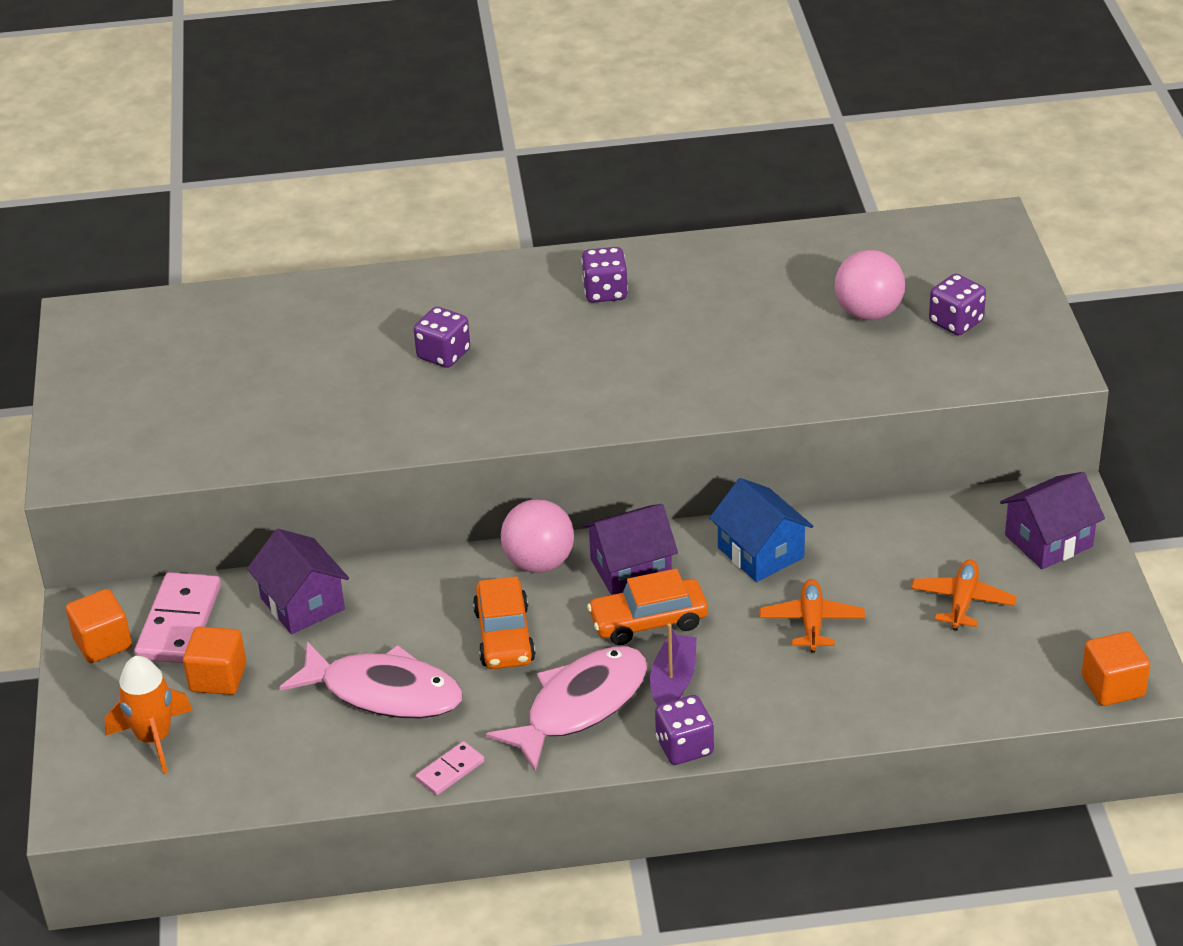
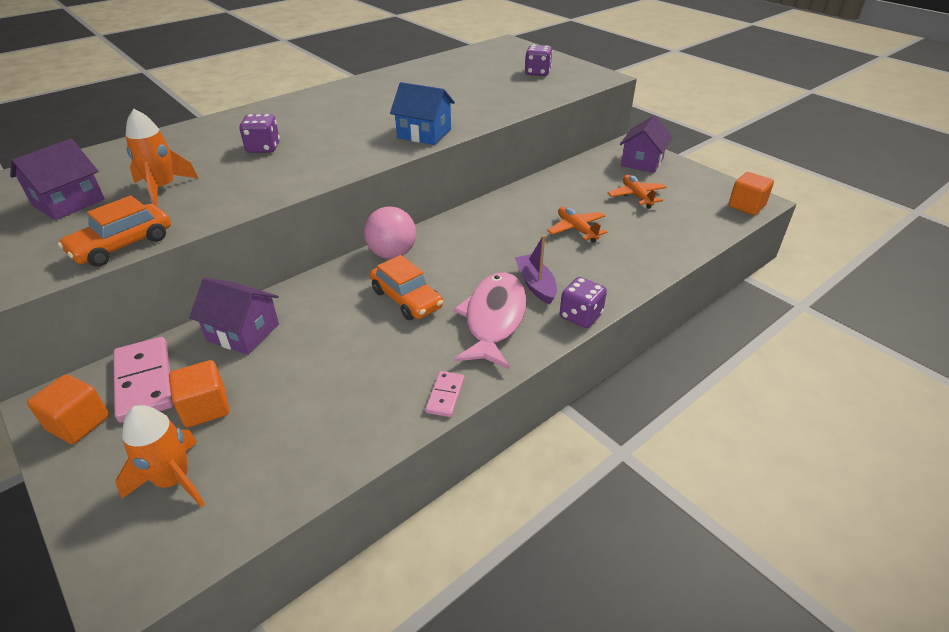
camera: 35 degrees left, 0 degrees up
(293, 386) = (163, 188): none -> orange rocket
(384, 692) = (351, 364): pink fish -> none
(605, 292) = (341, 102): purple dice -> none
(631, 569) = (451, 239): purple house -> purple house (68, 202)
(648, 621) = (488, 260): orange car -> orange car (122, 245)
(760, 552) = (514, 208): blue house -> blue house (424, 133)
(868, 313) = (492, 79): pink ball -> none

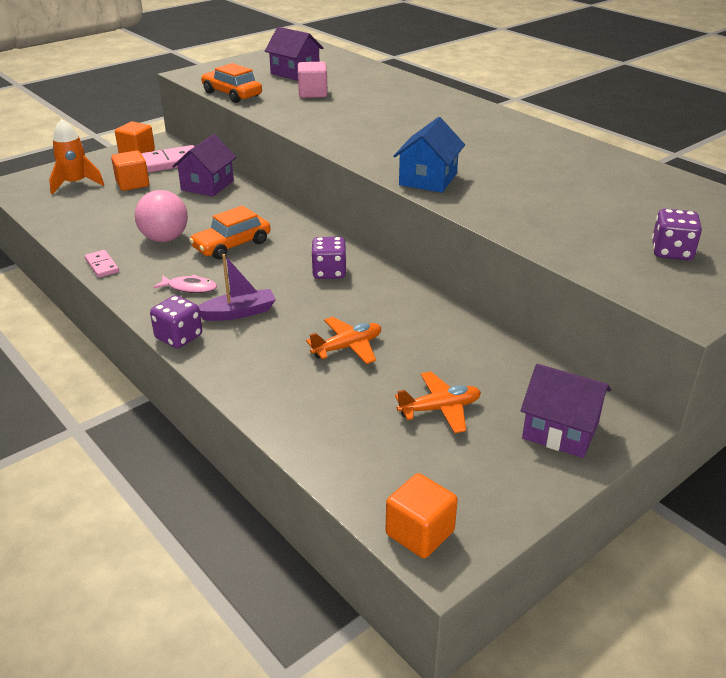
camera: 90 degrees right, 5 degrees down
(163, 188) = (313, 93): orange rocket -> pink cube
(263, 148) = (386, 115): purple dice -> purple dice (329, 272)
(392, 254) = (306, 235): pink ball -> pink ball (165, 238)
(445, 395) = (102, 265): pink domino -> pink domino turned 45 degrees clockwise
(494, 319) = (190, 288): pink fish -> pink fish, size x0.47

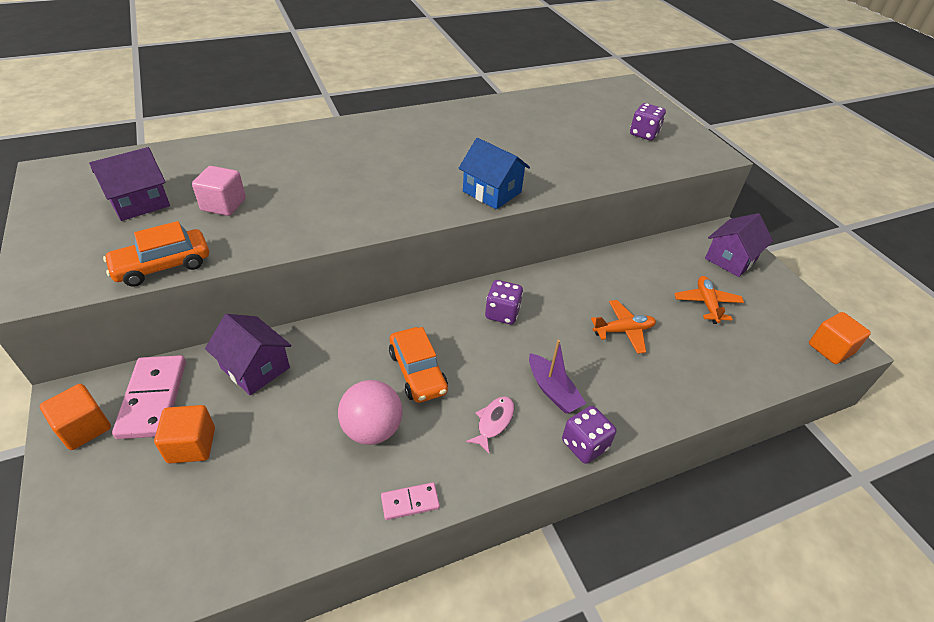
camera: 75 degrees left, 10 degrees up
(76, 183) = (136, 518): orange rocket -> none
(239, 313) = (553, 390): purple boat -> purple boat turned 150 degrees clockwise
(348, 347) = (623, 331): orange plane -> orange plane turned 90 degrees clockwise

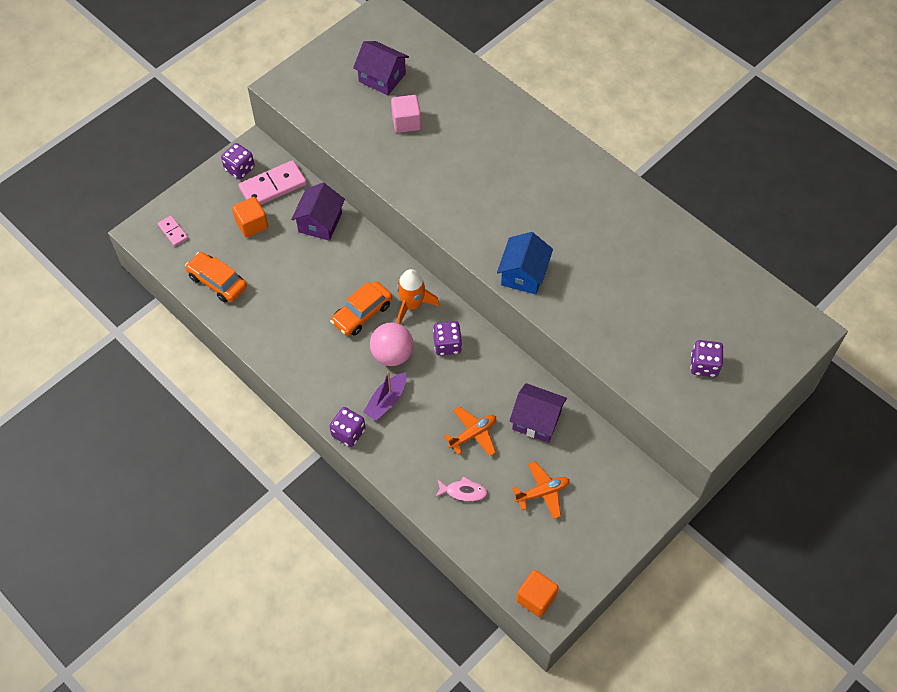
camera: 70 degrees right, 15 degrees up
(84, 428) = (239, 169): orange cube -> purple dice
(162, 266) = (331, 129): orange car -> orange car (217, 282)
(372, 429) = (304, 308): pink ball -> pink ball (392, 354)
(410, 502) = (264, 349): pink domino -> pink domino (173, 232)
(434, 324) = (412, 305): none -> orange rocket
(494, 422) = (341, 373): pink fish -> pink fish (463, 492)
(623, 331) = (473, 434): orange plane -> orange plane turned 90 degrees counterclockwise
(730, 259) = (621, 506): purple house -> purple house (536, 420)

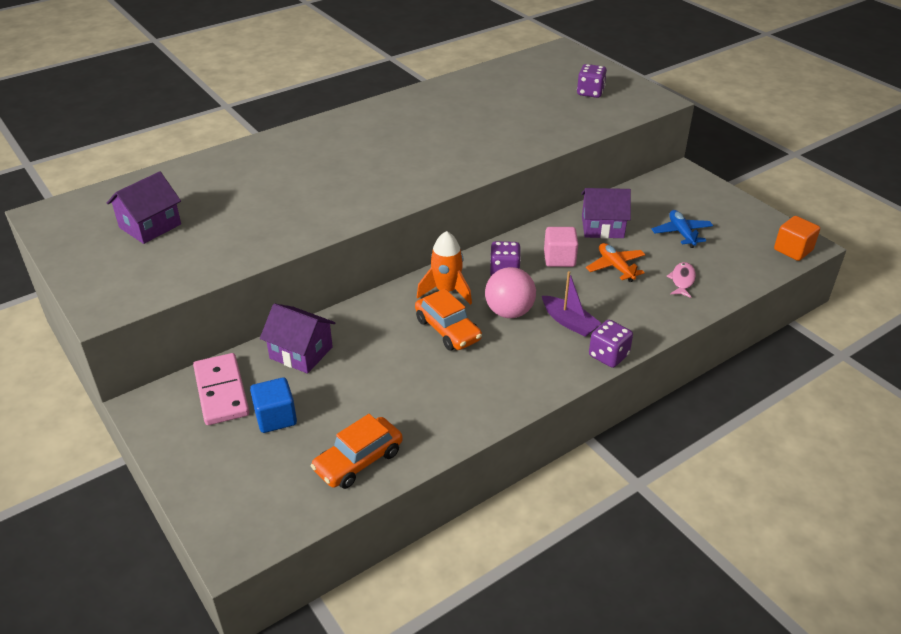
camera: 80 degrees left, 20 degrees down
(173, 232) = (250, 507): pink domino -> none
(239, 169) = (172, 423): purple dice -> none
(252, 224) = (276, 417): orange cube -> blue cube
(406, 122) = (231, 215): pink cube -> pink cube (559, 259)
(523, 274) = (470, 165): blue house -> none
(536, 420) = (602, 227): purple house -> purple house turned 60 degrees clockwise
(542, 492) = (681, 233): orange plane -> blue plane

